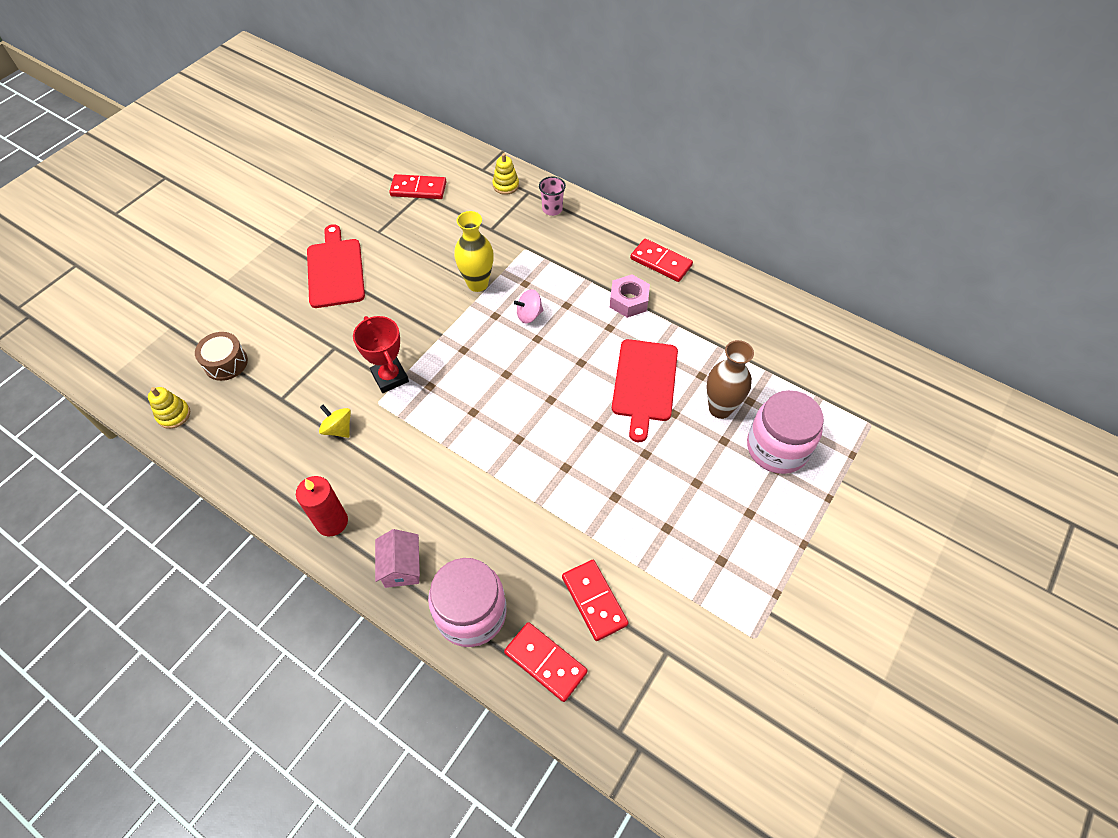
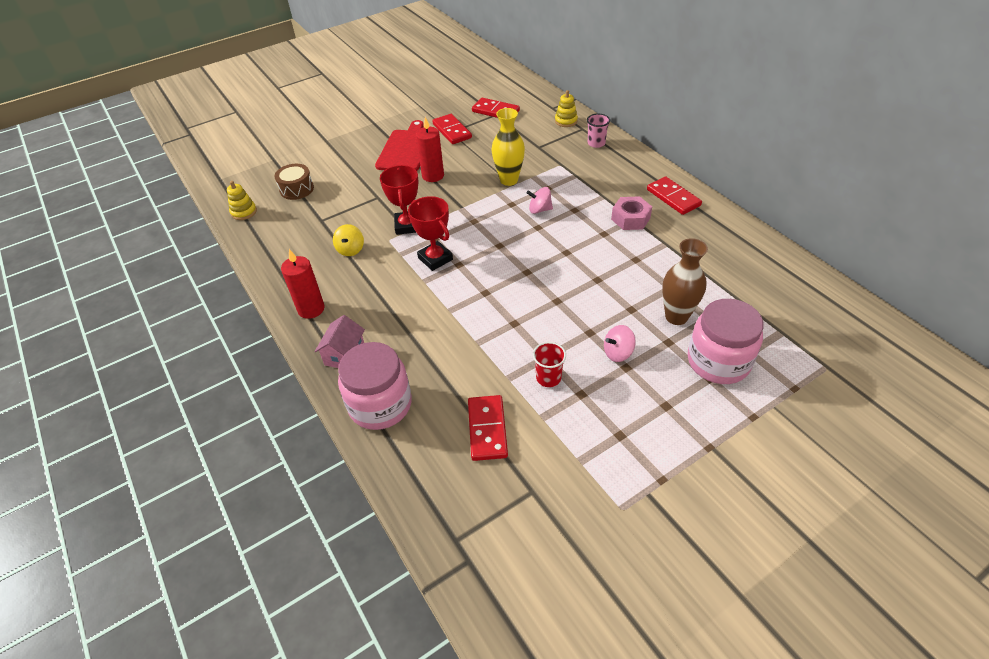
camera: 25 degrees right, 10 degrees down
(338, 429) = (350, 249): yellow spinning top -> yellow spinning top turned 150 degrees counterclockwise
(387, 300) = (433, 176): none -> red candle
(443, 412) = (435, 259): none -> red trophy
(545, 662) = (421, 462): red domino -> red domino (452, 131)
(628, 521) = (548, 378): none -> red cup
(644, 383) = (615, 281): red cutting board -> none
(682, 469) = (618, 353): none -> pink spinning top

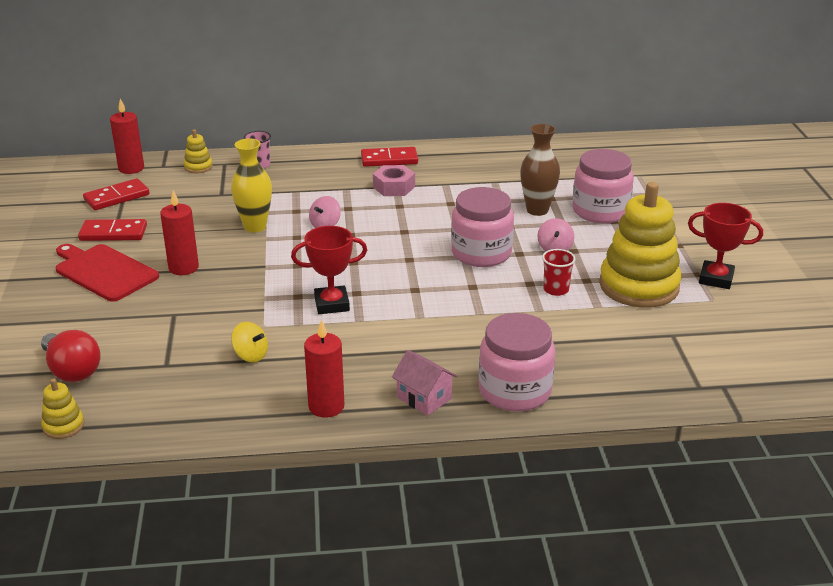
camera: 65 degrees left, 15 degrees down
(297, 189) = (72, 370): brown drum -> red light bulb
(407, 226) = (254, 307): red trophy -> red trophy (716, 279)
(487, 429) = (591, 338): red domino -> none
(537, 98) = (131, 168): none -> red candle
(570, 308) = (481, 253): none -> pink jar
(600, 437) = (639, 286): none -> yellow stacking toy

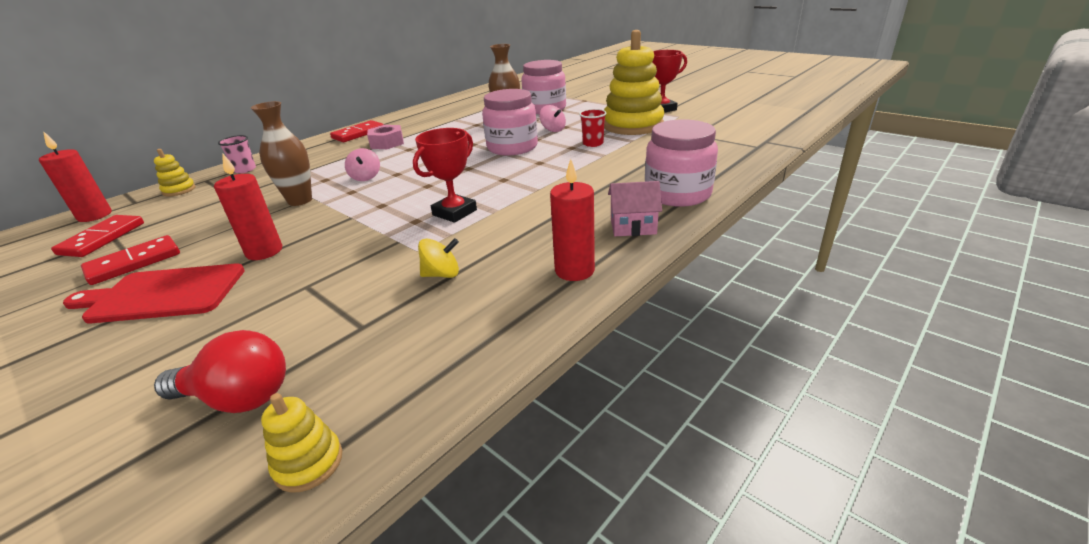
camera: 40 degrees left, 0 degrees up
(255, 226) = (300, 200): yellow vase -> brown vase

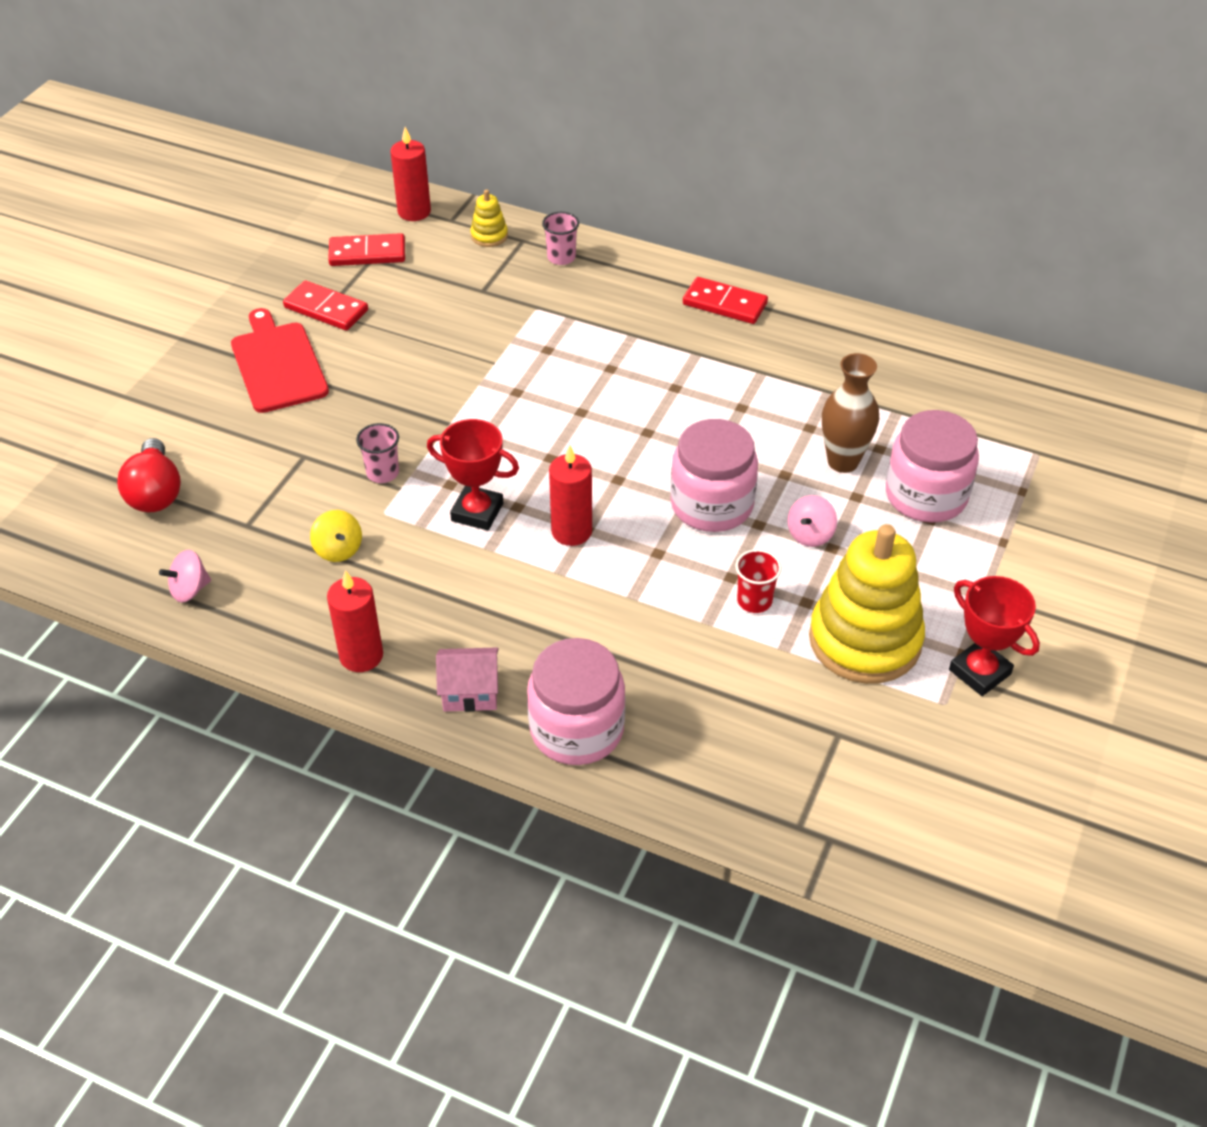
camera: 70 degrees right, 15 degrees up
(264, 251) = (361, 391): red candle -> red candle (571, 531)
(300, 200) = (482, 357): brown vase -> none
(308, 463) = (100, 563): yellow stacking toy -> none
(365, 177) = (563, 386): pink spinning top -> pink spinning top (189, 589)
(372, 247) = (382, 473): none -> pink cup
(387, 143) = (693, 353): pink nut -> none
(633, 226) = (470, 692): pink house -> pink house turned 75 degrees counterclockwise

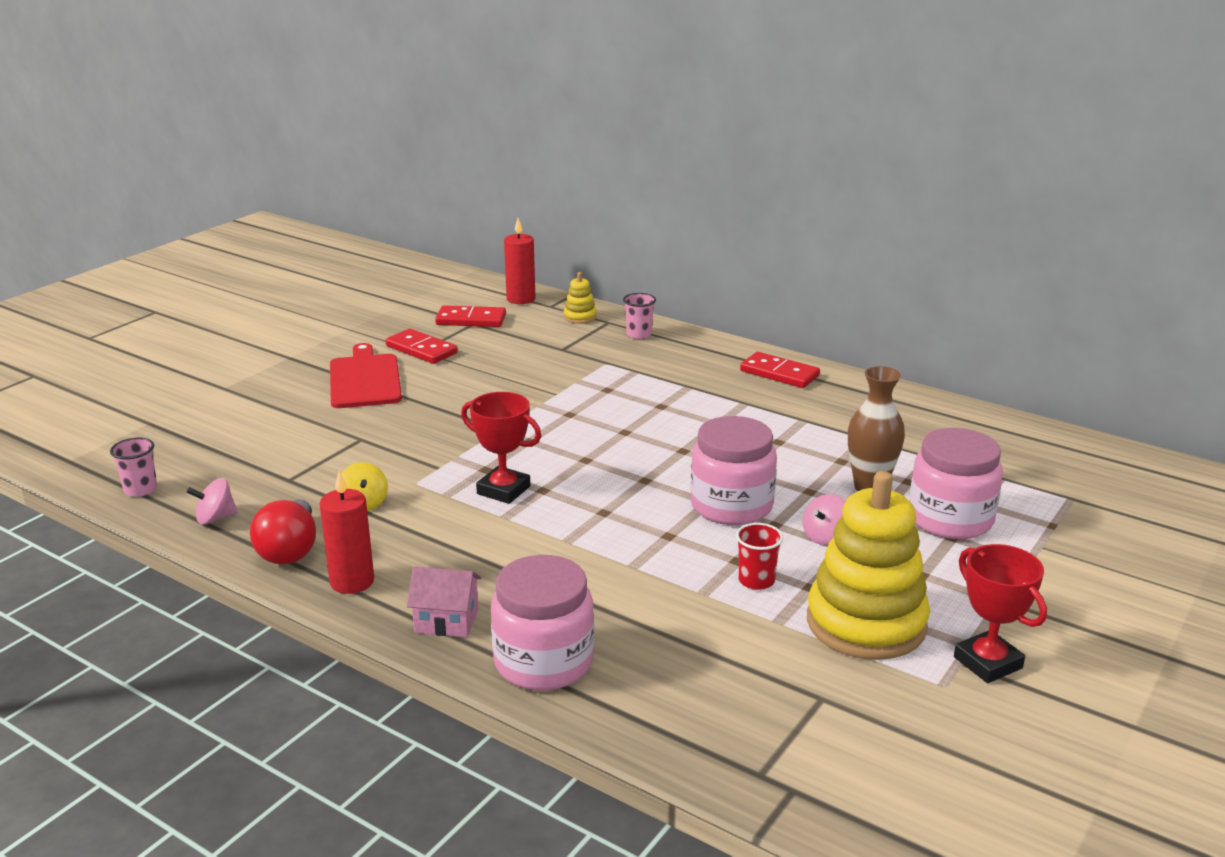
camera: 10 degrees right, 20 degrees down
(155, 493) = (219, 451): red light bulb -> red light bulb (290, 550)
(382, 473) = (427, 456): pink cup -> pink cup (140, 489)
(571, 531) = (588, 512): red candle -> none

